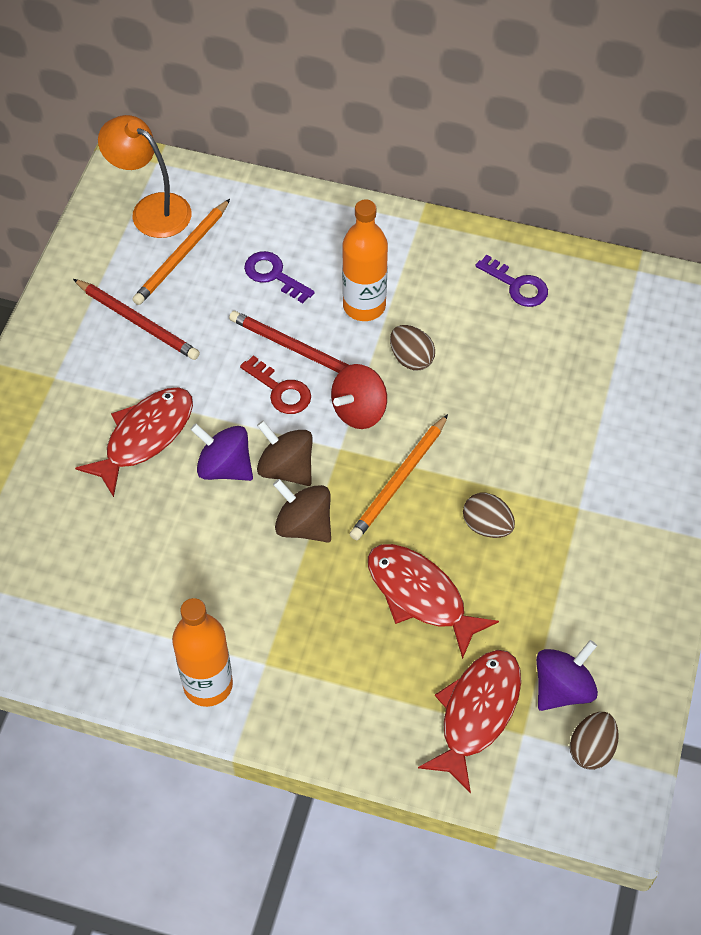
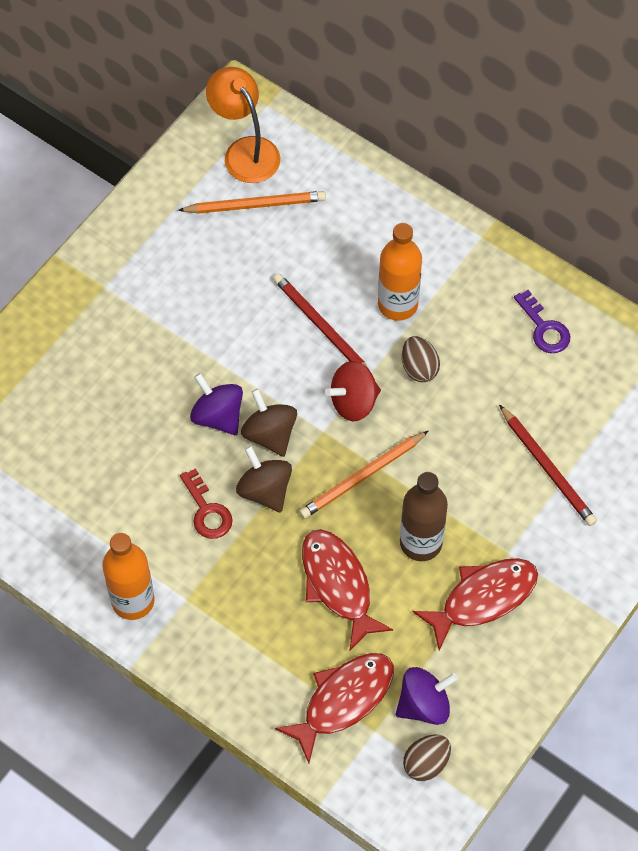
camera: 20 degrees right, 5 degrees up
(138, 322) = (194, 257): red pencil -> red pencil (548, 468)
(144, 437) = (160, 366): red fish -> red fish (483, 599)
(182, 255) = (255, 205): orange pencil -> orange pencil turned 150 degrees counterclockwise
(273, 275) = (329, 249): purple key -> none
(280, 390) = (292, 361): red key -> red key (207, 511)
(487, 526) = (421, 543): brown egg -> brown bottle

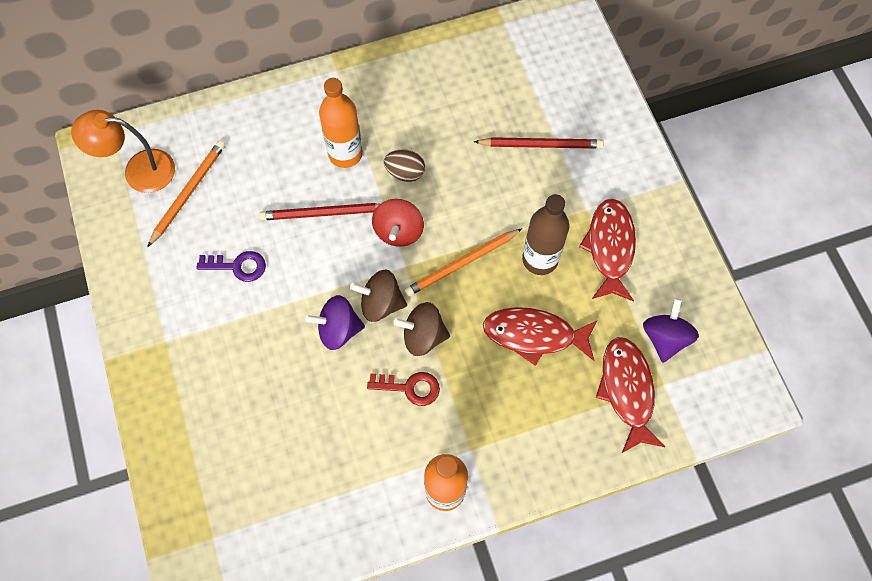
camera: 55 degrees left, 5 degrees up
(362, 477) = (461, 264): orange pencil -> orange pencil turned 60 degrees clockwise
(426, 763) = (710, 366): brown egg -> none
(544, 328) = (436, 79): purple key -> purple key (238, 266)

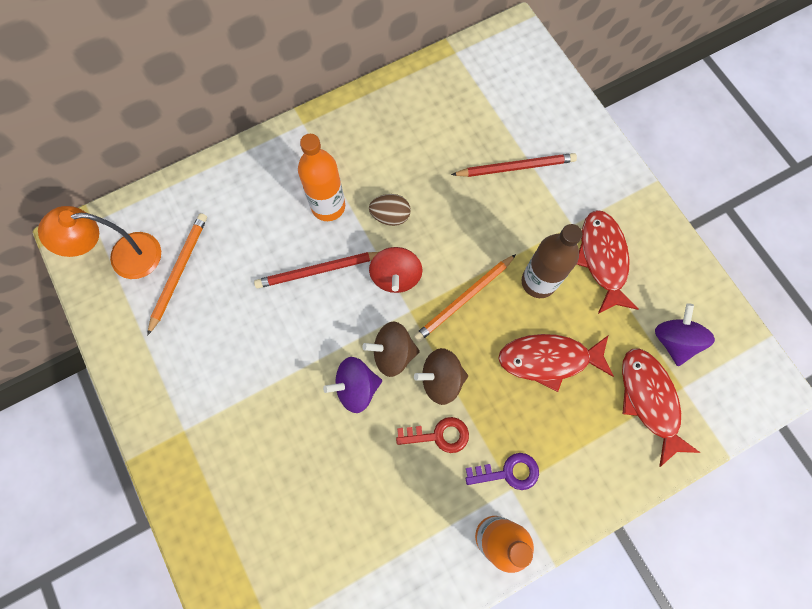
camera: 10 degrees left, 5 degrees up
(238, 266) = (243, 339): purple key -> purple key (508, 472)

